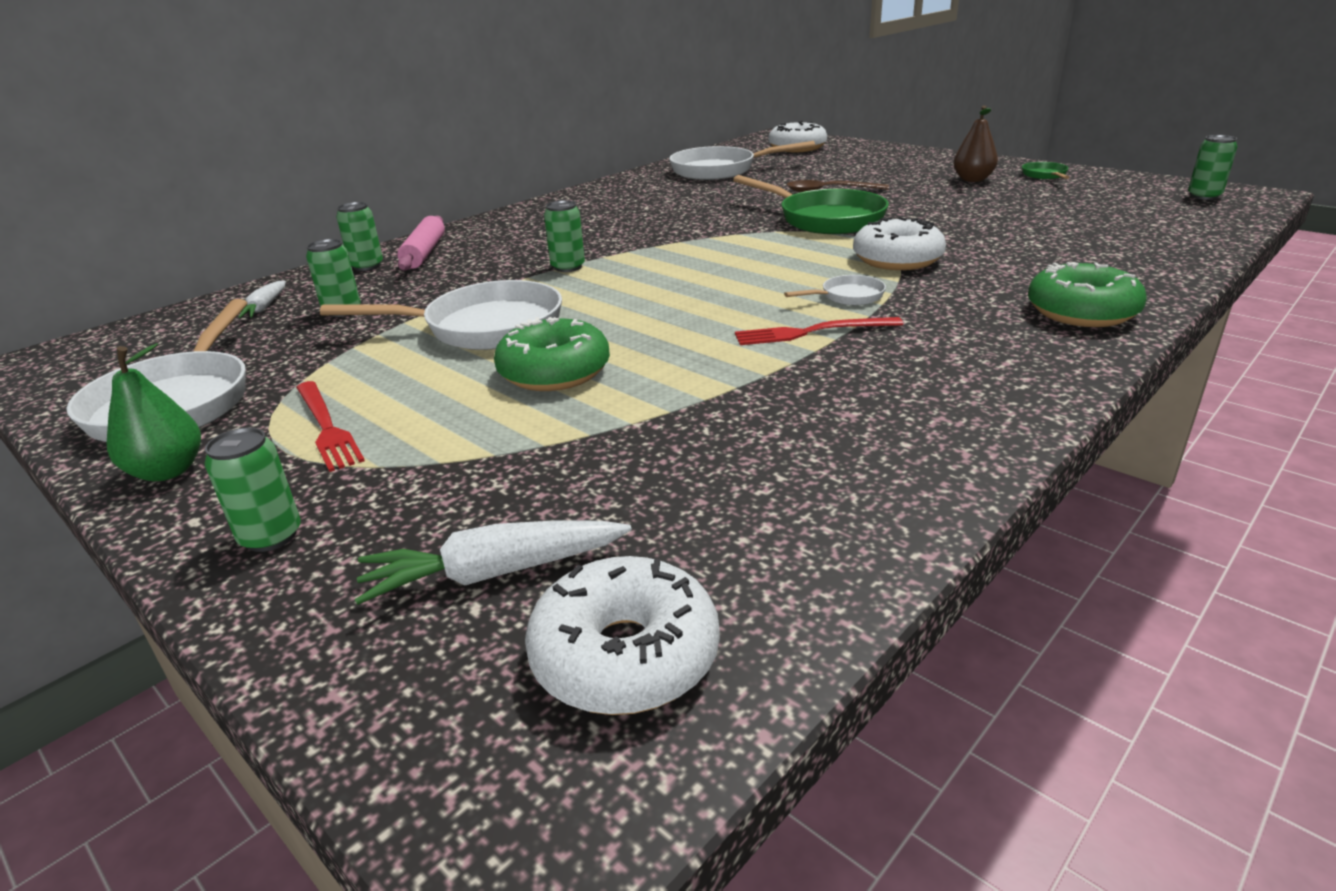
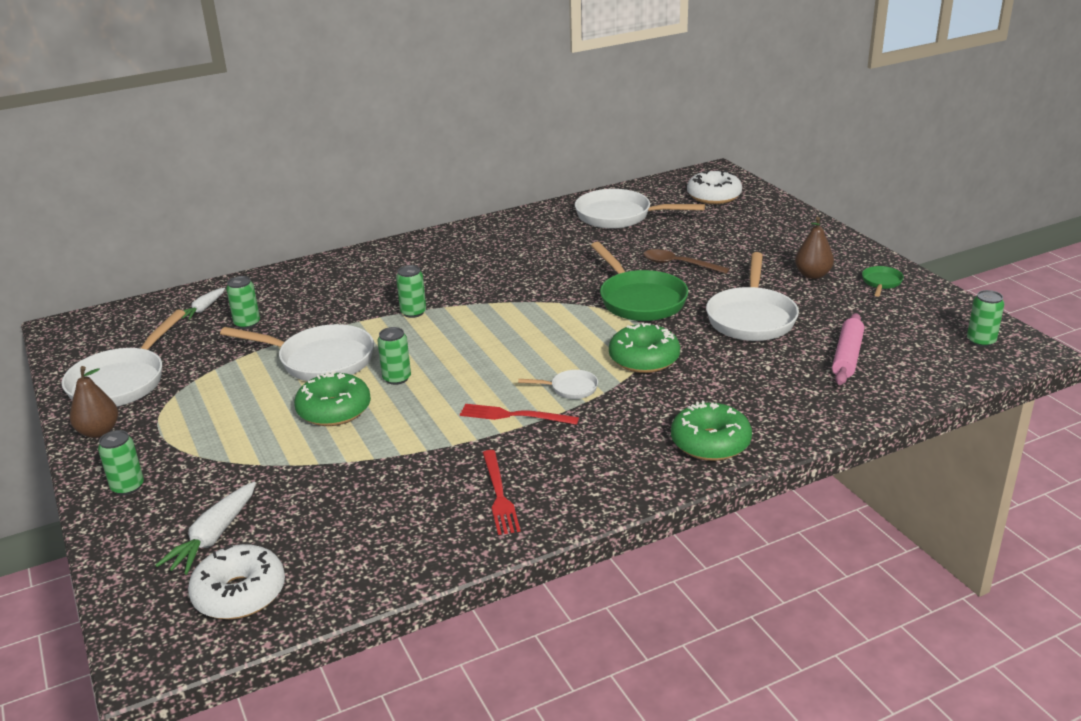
camera: 20 degrees right, 0 degrees up
(168, 471) = (99, 432): green pear -> brown pear
(327, 427) = (188, 421): red fork -> red fork (499, 495)
(367, 266) = (286, 280): green can -> green can (397, 378)
(424, 253) = (331, 274): pink rolling pin -> pink rolling pin (847, 356)
(495, 573) = (214, 536): white carrot -> white carrot turned 75 degrees counterclockwise
(897, 260) = (644, 359): white donut -> green donut
(962, 214) = (751, 318): none -> white pan

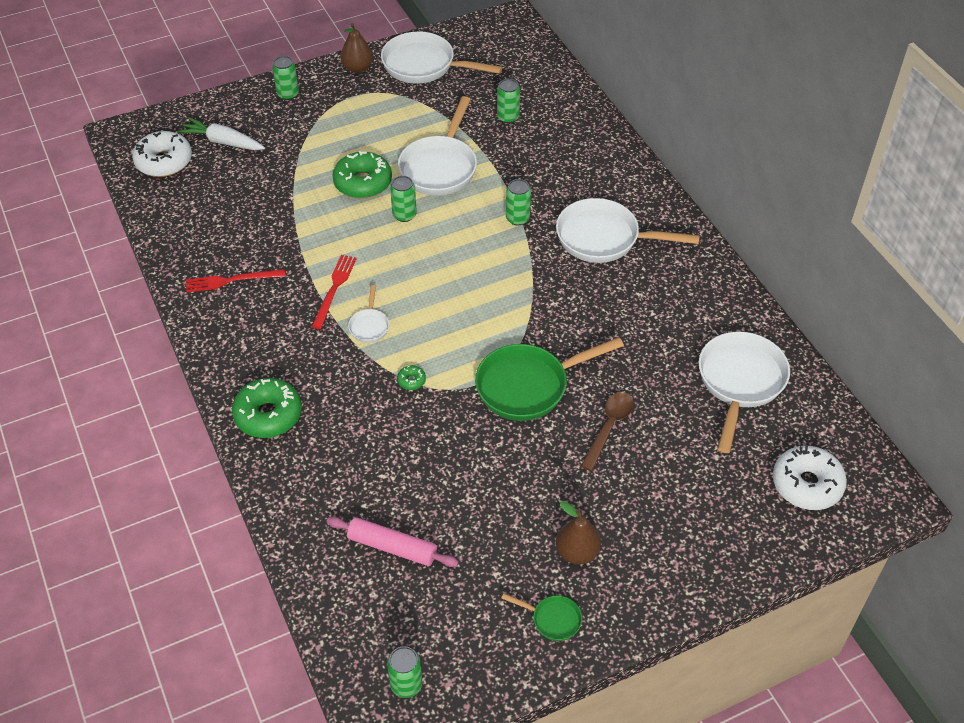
camera: 90 degrees right, 20 degrees up
(203, 309) = (536, 88): white carrot -> none
(644, 359) = (411, 380): green donut -> green donut, size x0.43
(751, 318) = (481, 477): white pan -> white pan (604, 238)

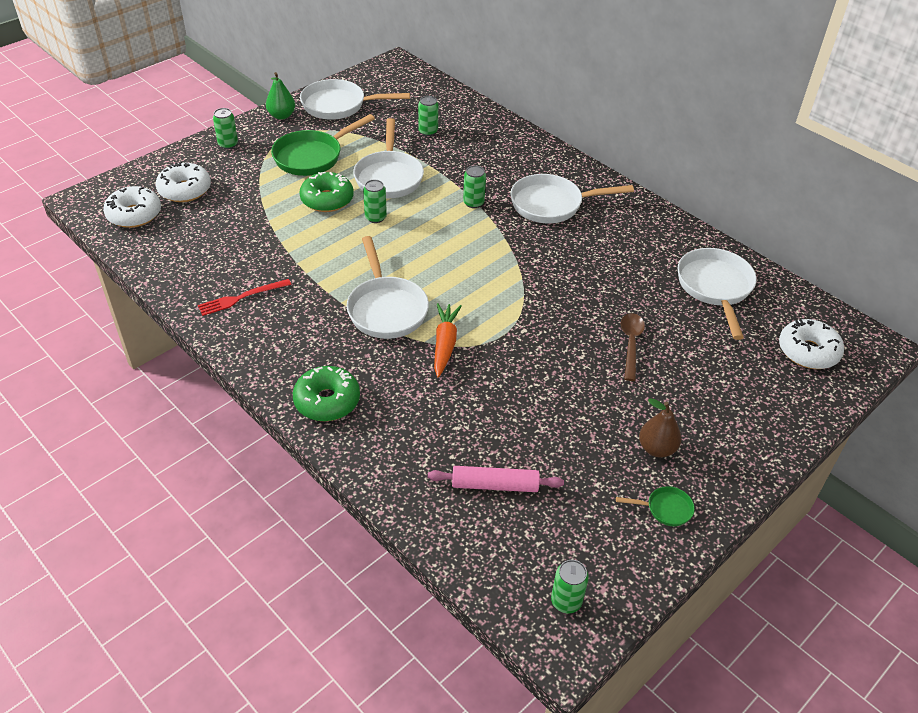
camera: 20 degrees left, 5 degrees down
(223, 142) = (185, 190): white carrot -> white donut
(334, 289) = (340, 286): red fork -> none
(357, 68) = (281, 116): brown pear -> green pear
(369, 326) = (386, 308): white pan -> white pan, size x2.14
(411, 380) = (445, 344): green donut -> orange carrot
(528, 386) = (547, 327): green pan -> green pan (312, 156)

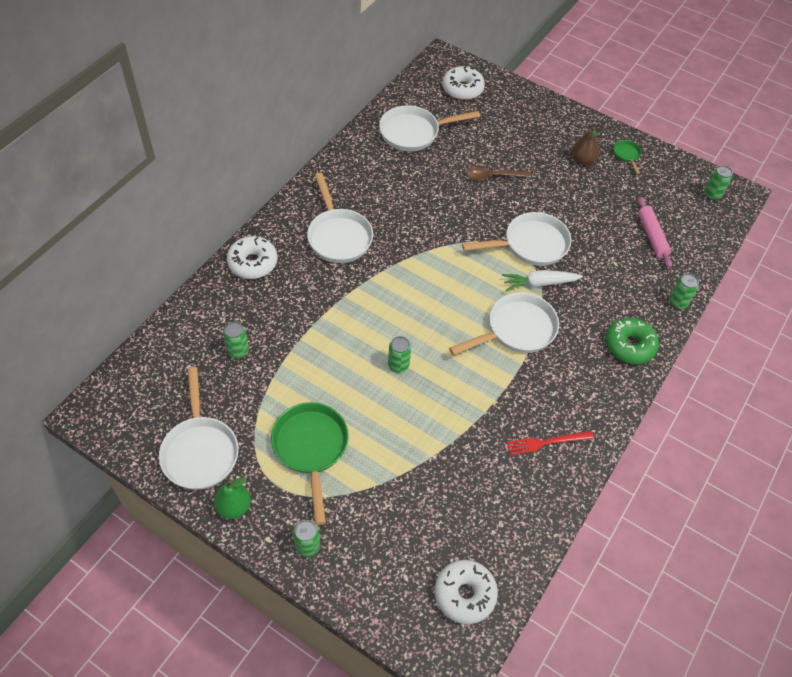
camera: 105 degrees left, 10 degrees up
(185, 190) = (406, 559): white donut -> white donut (253, 263)
(241, 298) = (546, 442): red fork -> red fork turned 120 degrees clockwise
(312, 156) = (311, 448): green pan -> green pan turned 135 degrees counterclockwise
(327, 200) = (383, 413): green donut -> none
(389, 177) = (329, 369): white pan -> white pan (530, 245)
(445, 344) = (540, 283): orange carrot -> white carrot
(473, 203) = (352, 293): green can -> green can (677, 302)

